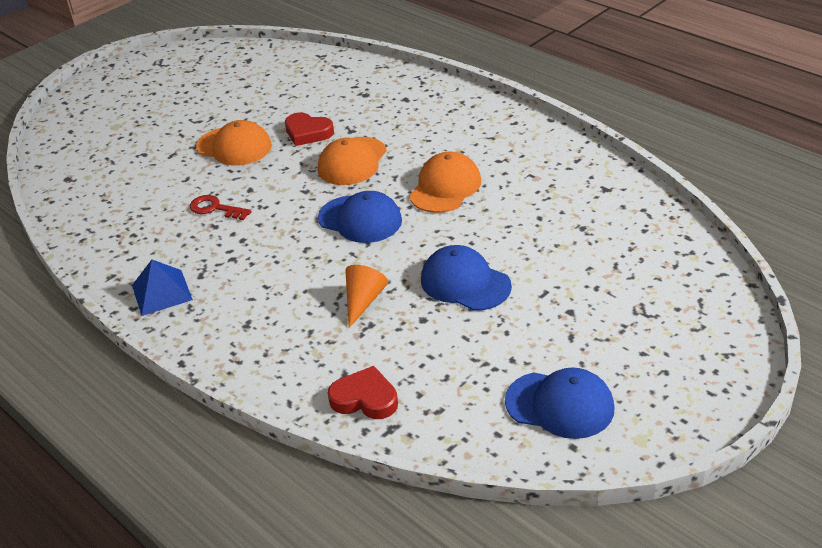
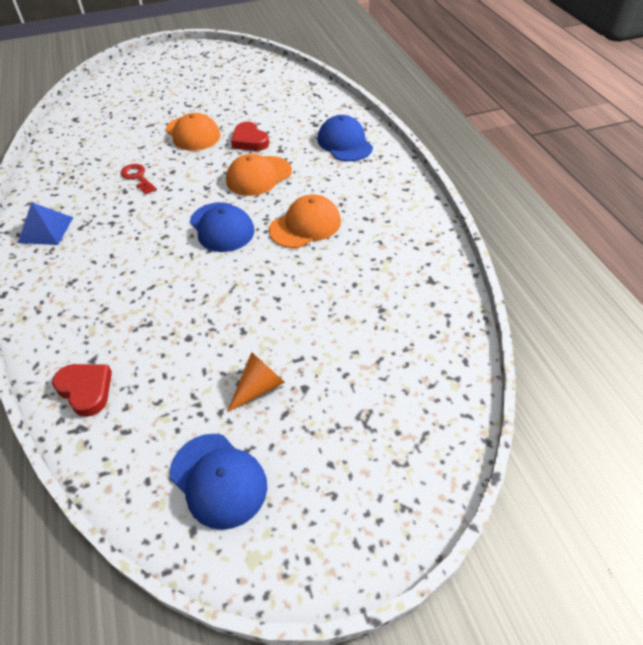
camera: 25 degrees right, 10 degrees up
(363, 301) = (162, 300): orange cone -> orange cone (258, 387)
(465, 283) = (247, 319): blue cap -> blue cap (344, 143)

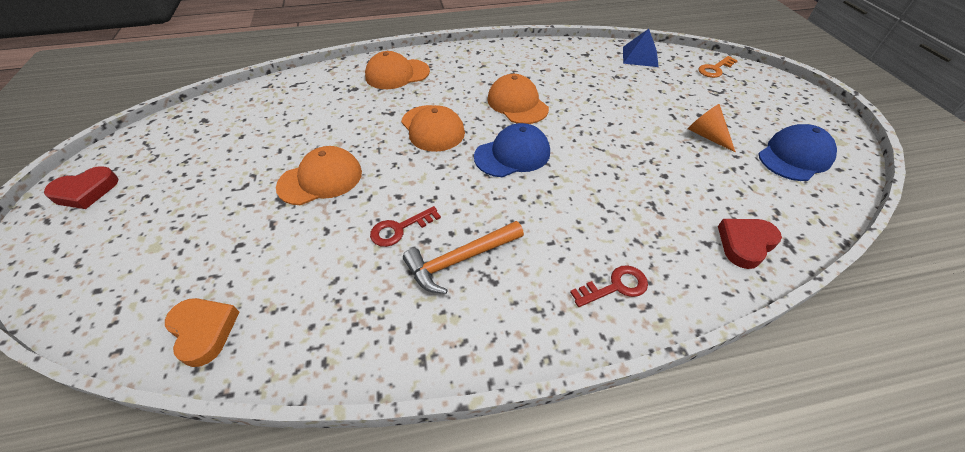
camera: 85 degrees left, 0 degrees up
(46, 230) = (493, 324): blue pyramid -> blue pyramid (640, 56)
(60, 292) = (615, 286): none -> red key
(72, 124) = (204, 331): none -> orange heart
(103, 209) = (460, 260): none -> orange hammer
(249, 141) = (362, 133): red heart -> red heart (86, 191)
(344, 143) = (397, 74): blue cap -> orange cap
(431, 428) = (715, 69): none -> orange key

